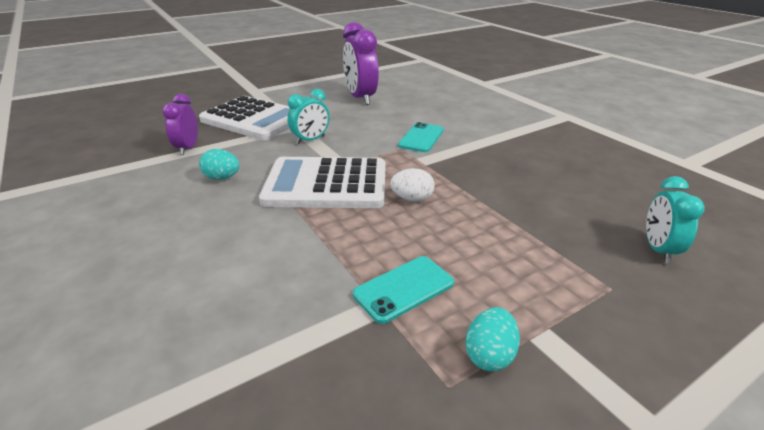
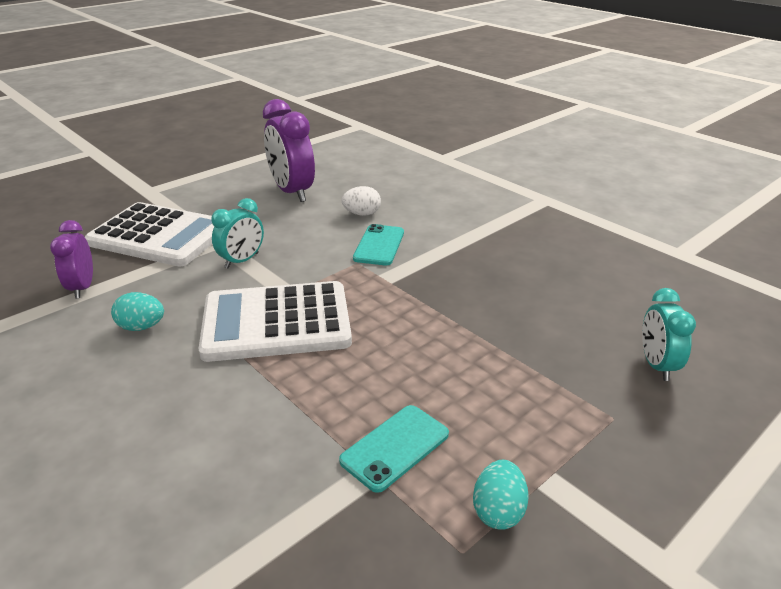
camera: 10 degrees left, 0 degrees up
(412, 199) = (383, 331): white egg -> white egg (362, 214)

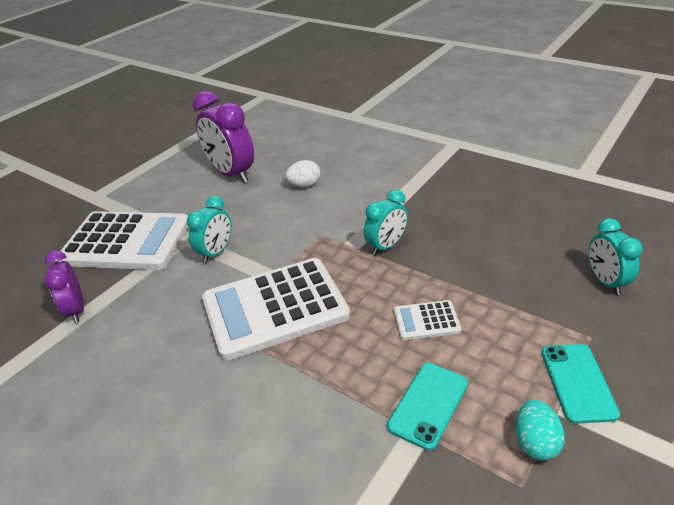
camera: 10 degrees left, 5 degrees up
(142, 327) = (152, 338): turquoise egg -> none
(379, 245) = (333, 213): turquoise phone -> turquoise phone (578, 382)
(421, 286) = (386, 246): none -> turquoise clock
(431, 365) = (426, 321): none -> white calculator

